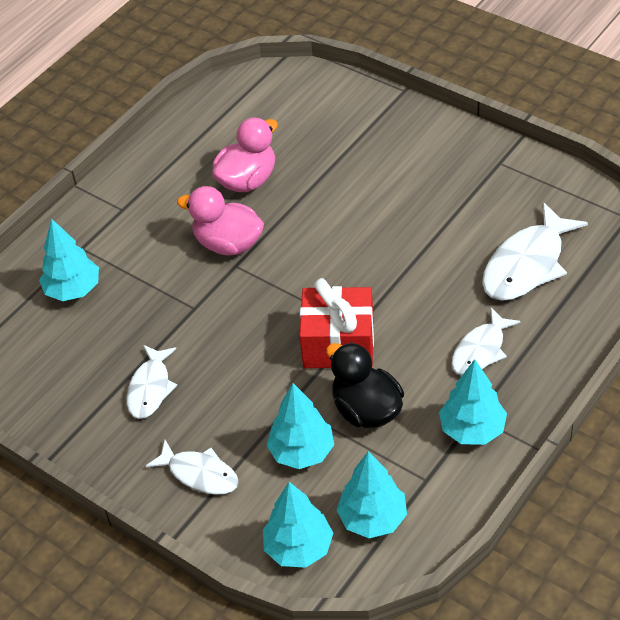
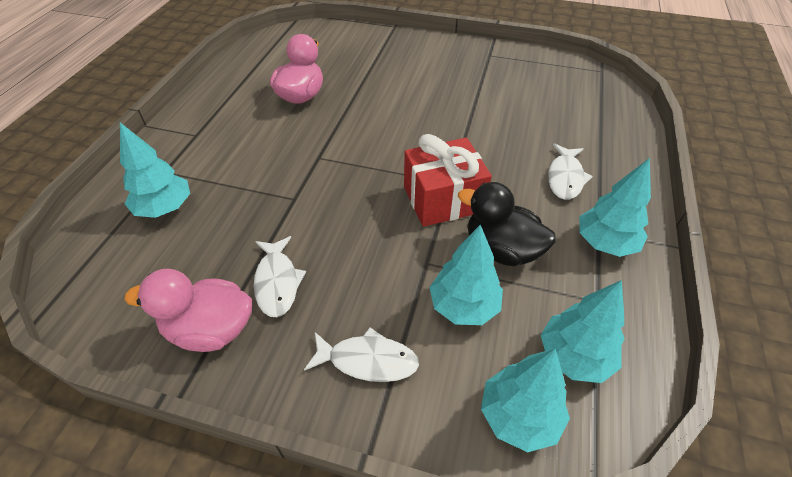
camera: 25 degrees left, 0 degrees up
(228, 244) = (304, 142): pink duck -> pink duck (211, 329)
(527, 264) = (555, 111): white fish -> none

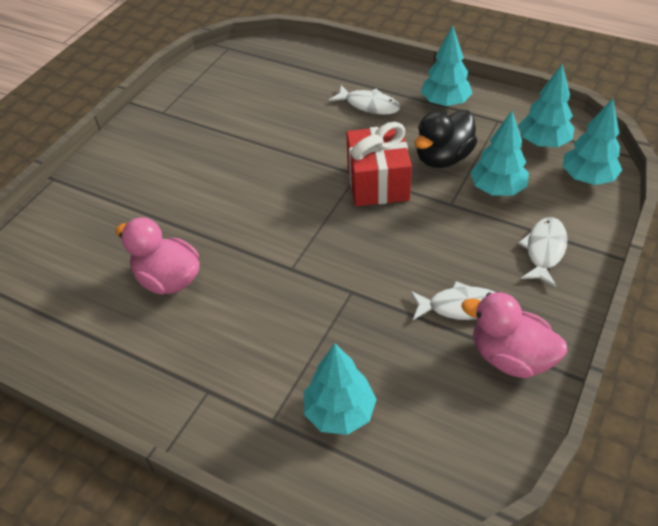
camera: 75 degrees left, 0 degrees up
(211, 329) = (510, 357): pink duck -> pink duck turned 105 degrees clockwise

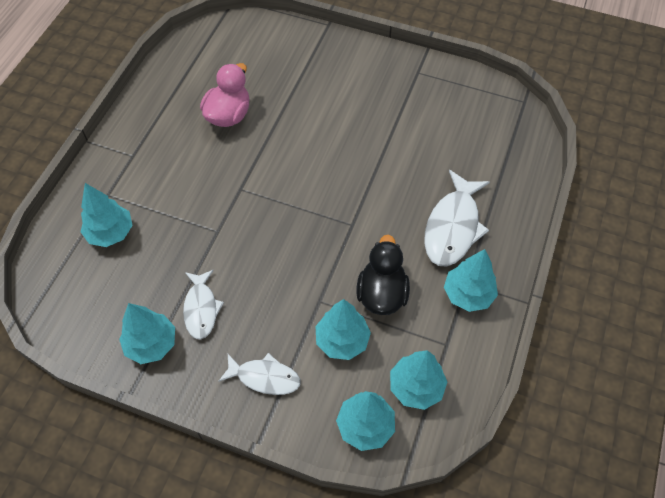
camera: 80 degrees right, 10 degrees up
(369, 105) = (453, 227): white fish -> white fish, size x1.59
(377, 182) = (342, 241): red gift -> none
(443, 158) = (382, 294): black duck -> black duck turned 60 degrees clockwise
(510, 357) = (151, 344): pink duck -> turquoise tree

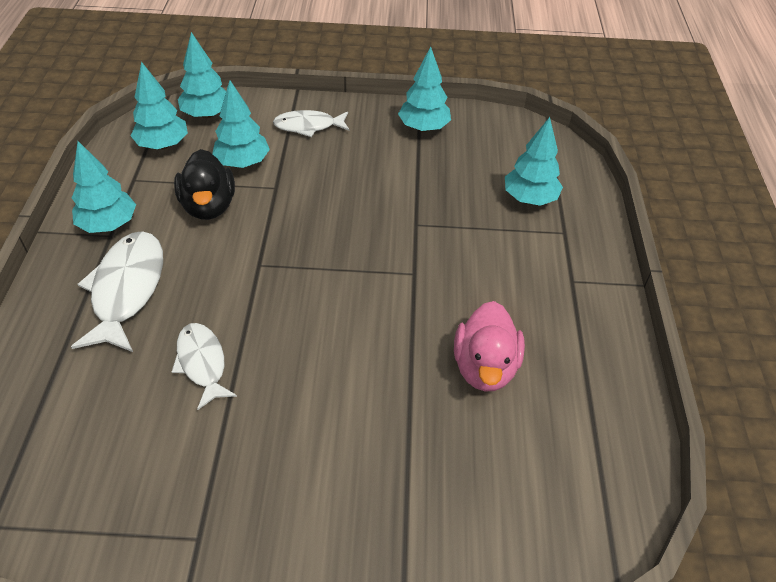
camera: 160 degrees right, 10 degrees down
(201, 309) = (393, 159): white fish -> white fish (202, 363)

